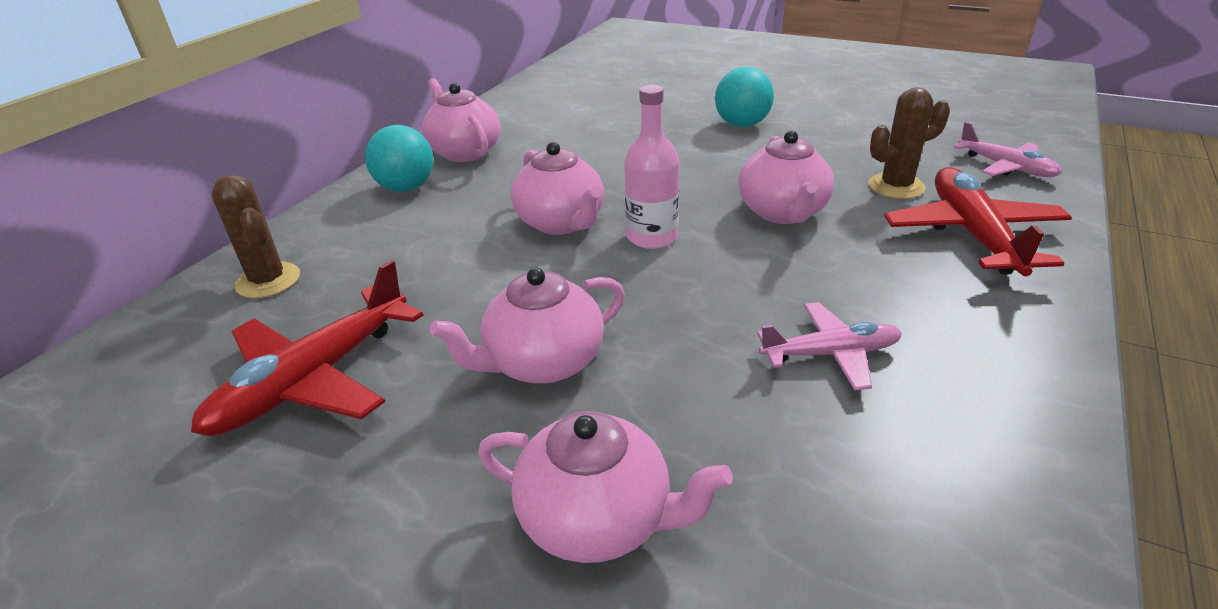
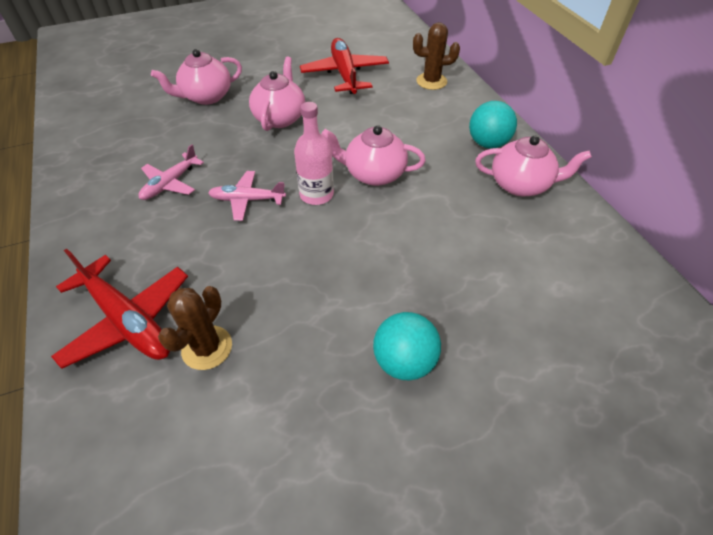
camera: 130 degrees right, 15 degrees up
(782, 212) = (265, 261): pink teapot -> none
(1005, 167) = (122, 457): pink plane -> pink plane (247, 200)

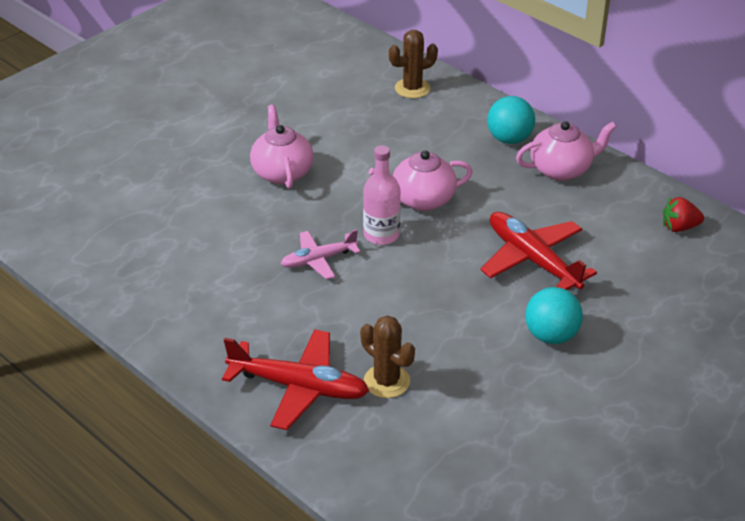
camera: 25 degrees left, 10 degrees down
(171, 183) = (226, 269): pink plane -> none
(206, 97) = (178, 172): pink teapot -> none
(207, 348) = (386, 381): brown cactus -> brown cactus turned 45 degrees counterclockwise
(344, 74) = (313, 105): red plane -> red plane (533, 260)
(615, 283) = (679, 227): none -> red strawberry

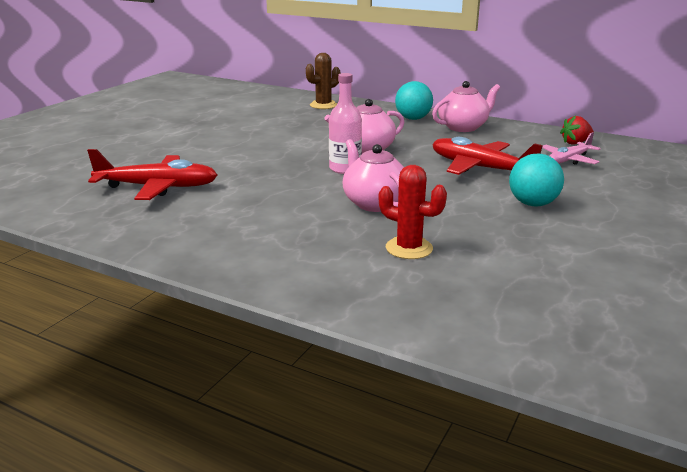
camera: 15 degrees left, 15 degrees down
(282, 172) = (240, 148): pink teapot -> pink teapot (374, 203)
(299, 387) = (324, 263): red plane -> red plane (157, 187)
(318, 260) = (298, 187): pink plane -> pink plane (569, 160)
(386, 381) = (409, 248): brown cactus -> red cactus

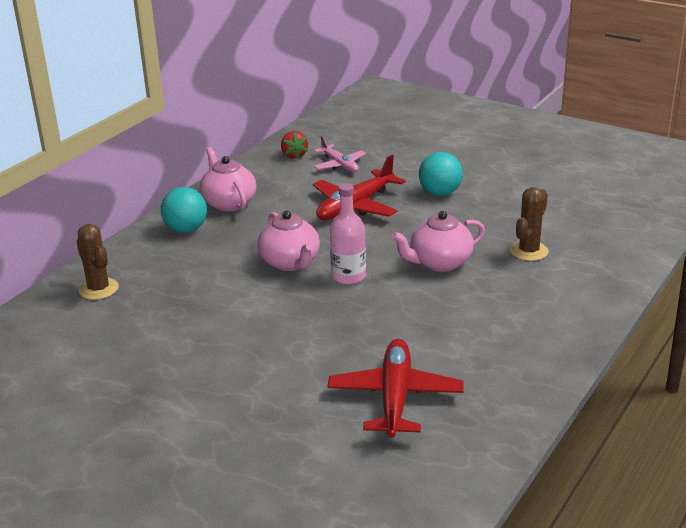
camera: 85 degrees left, 5 degrees up
(409, 248) = (529, 251): red cactus -> brown cactus

